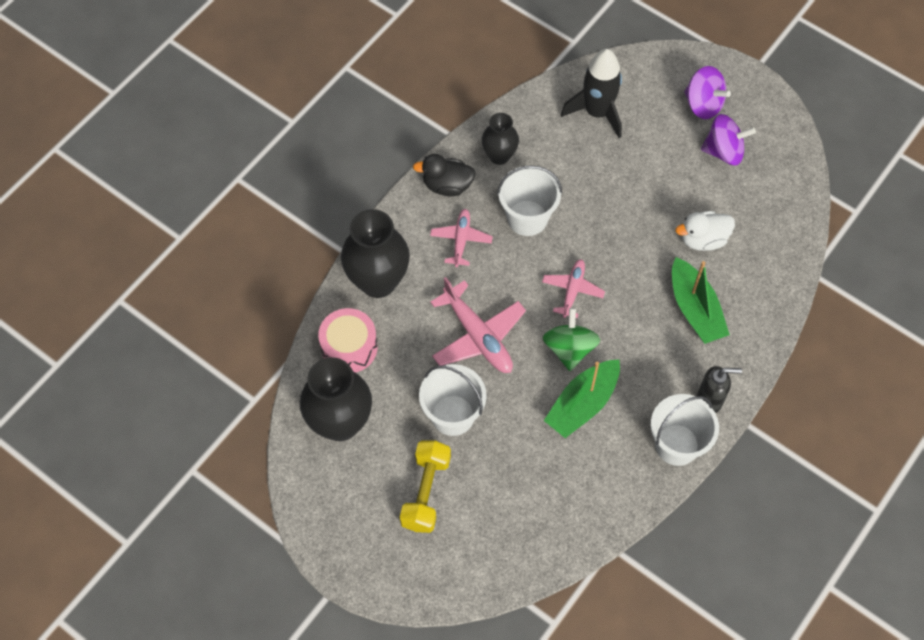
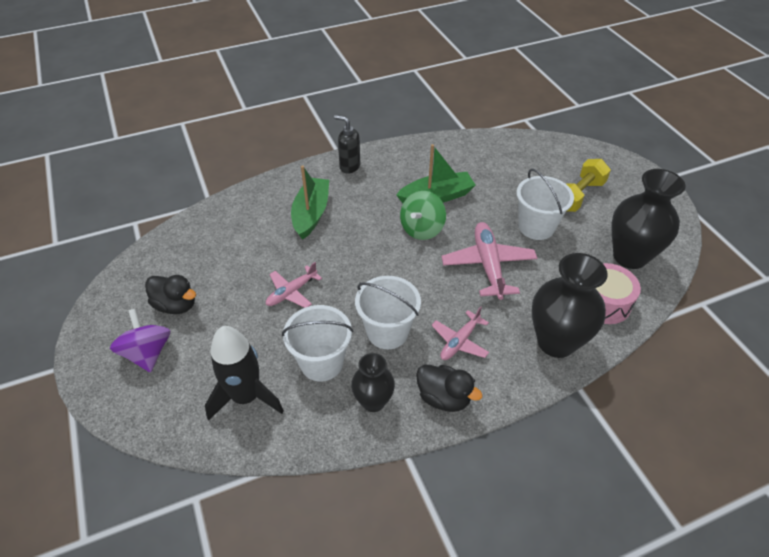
camera: 150 degrees left, 15 degrees down
(572, 290) = (391, 263): pink plane -> pink plane (291, 292)
(677, 445) = (391, 156): white bucket -> white bucket (321, 362)
(703, 239) = (261, 251): white duck -> none
(723, 151) = (176, 305): purple spinning top -> black duck

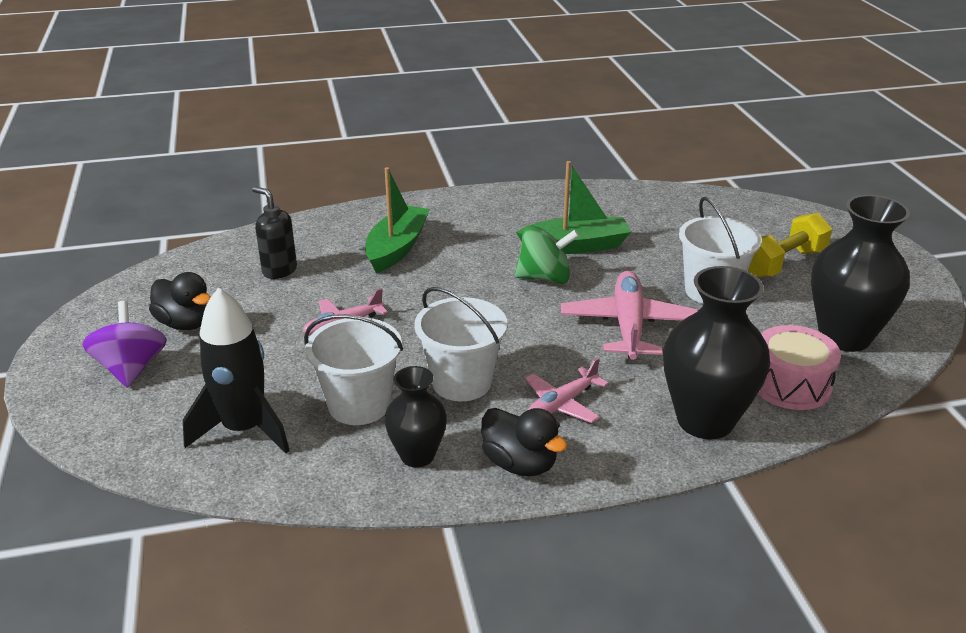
camera: 10 degrees right, 15 degrees down
(349, 166) = (464, 205): black soap dispenser -> black soap dispenser (279, 271)
(422, 229) = (544, 278): green spinning top -> green spinning top turned 135 degrees counterclockwise

